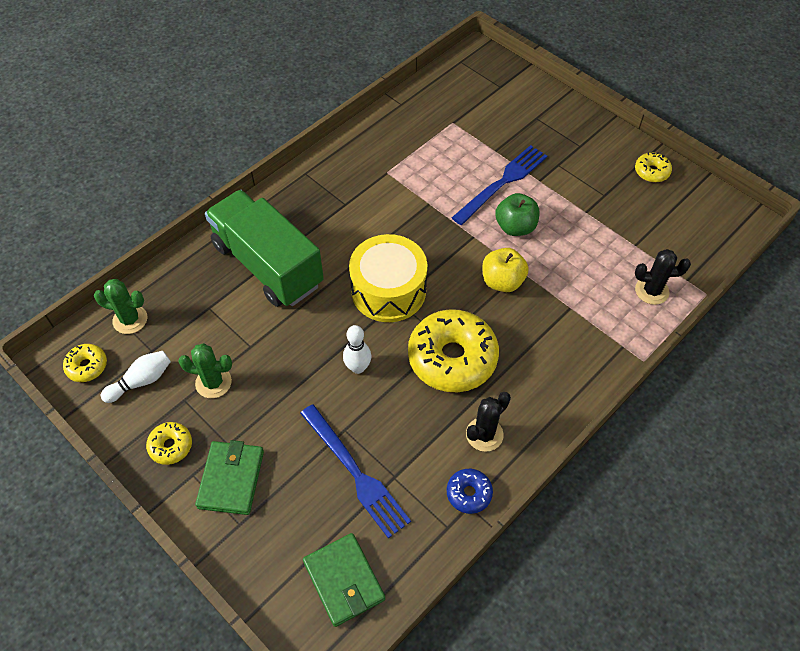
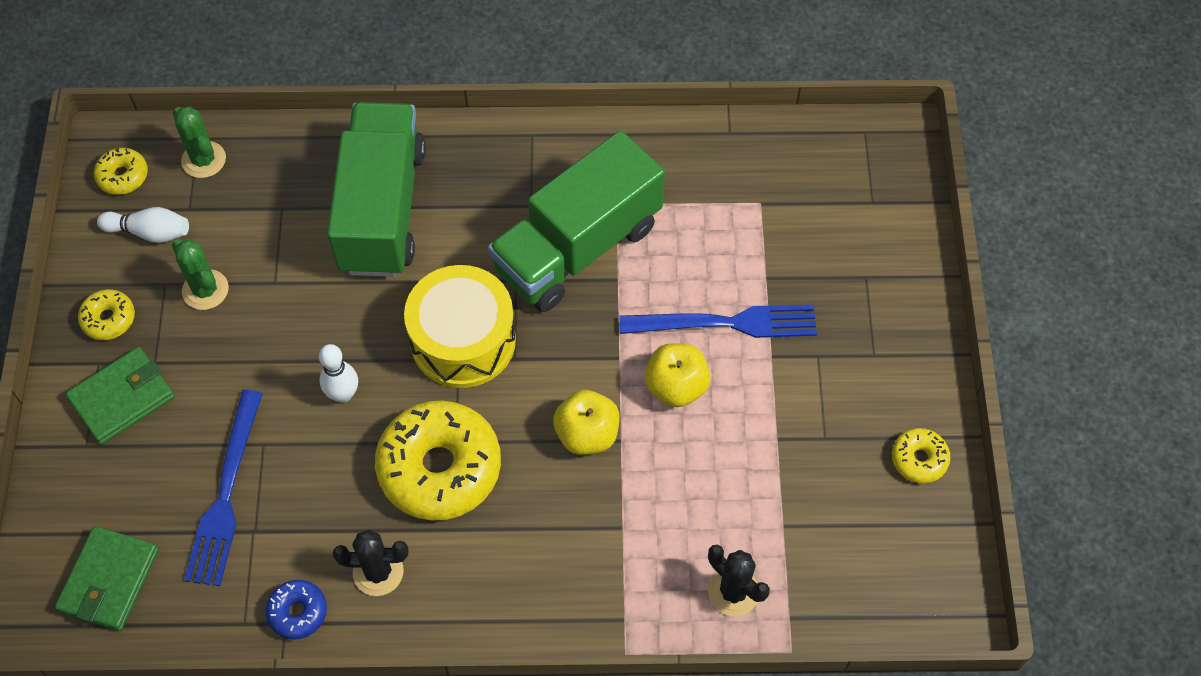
camera: 45 degrees right, 5 degrees up
(392, 205) = (577, 247): none -> green truck
(515, 227) = (676, 386): green apple -> yellow apple

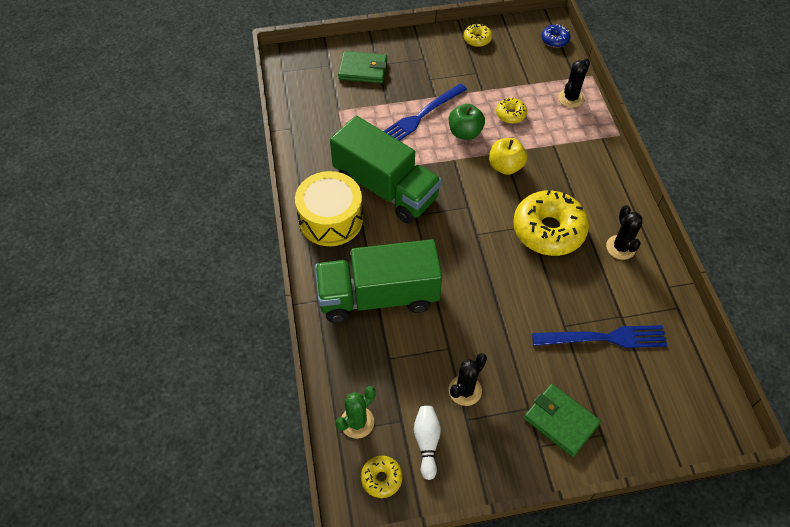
camera: 100 degrees left, 5 degrees down
(109, 319) = (504, 450): yellow donut -> yellow donut (510, 114)
(109, 580) = (684, 390): green wallet -> green wallet (363, 70)
(205, 290) = (465, 390): green cactus -> black cactus
(298, 612) = (660, 281): blue donut -> blue donut (555, 40)
(343, 394) = (517, 289): white bowling pin -> none
(463, 340) = (463, 234): yellow drum -> yellow drum (331, 219)
(676, 386) = (465, 133): yellow apple -> green apple
(726, 323) = (420, 116): blue fork -> blue fork turned 120 degrees counterclockwise

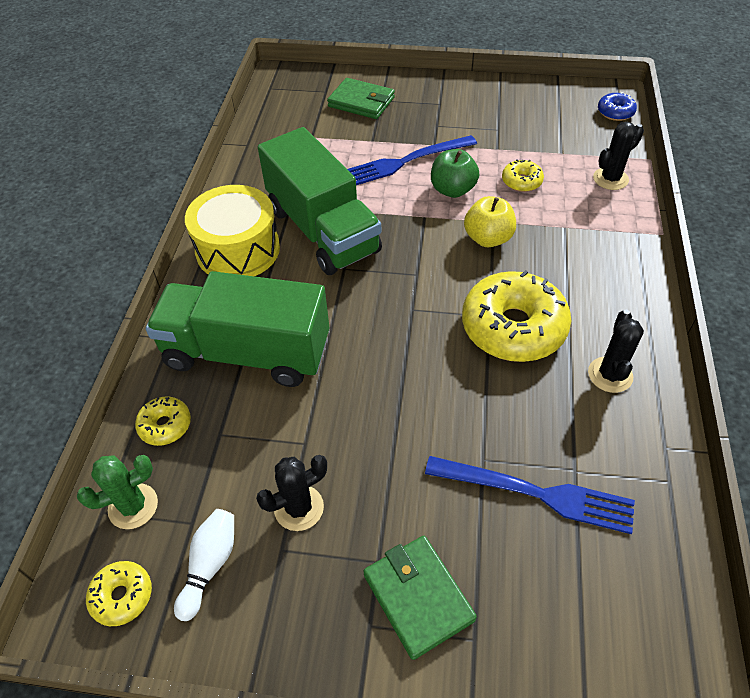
camera: 20 degrees right, 5 degrees down
(477, 39) = (515, 95): yellow donut -> yellow donut (165, 425)

